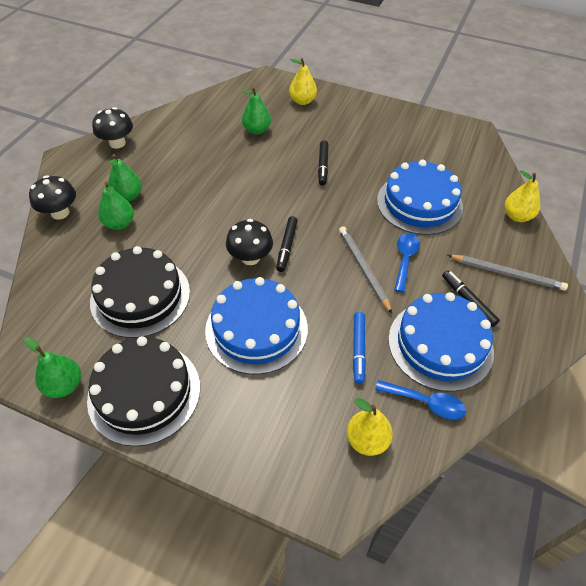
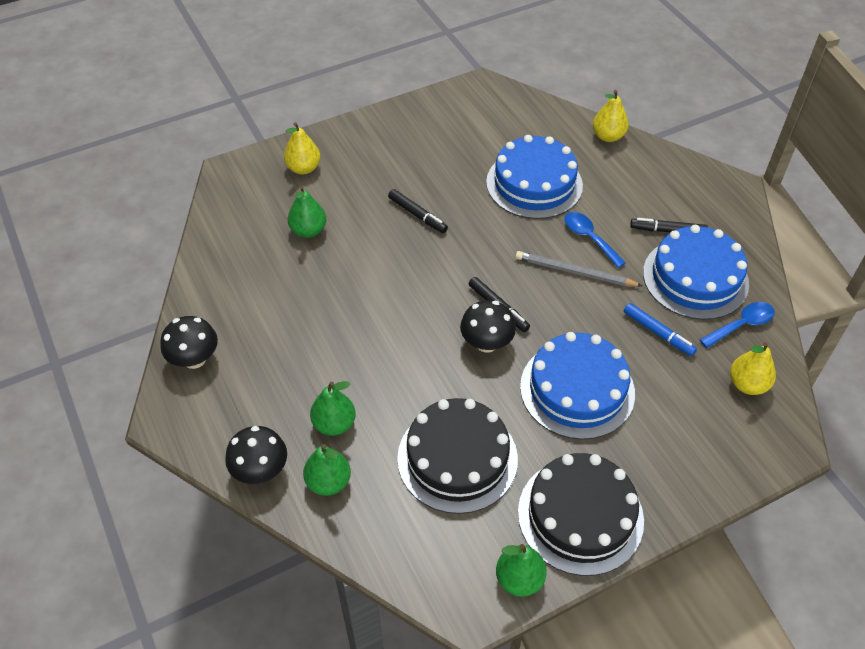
camera: 50 degrees left, 0 degrees up
(128, 196) = (297, 395): green pear -> green pear (328, 482)
(507, 273) = (661, 187): grey pencil -> none

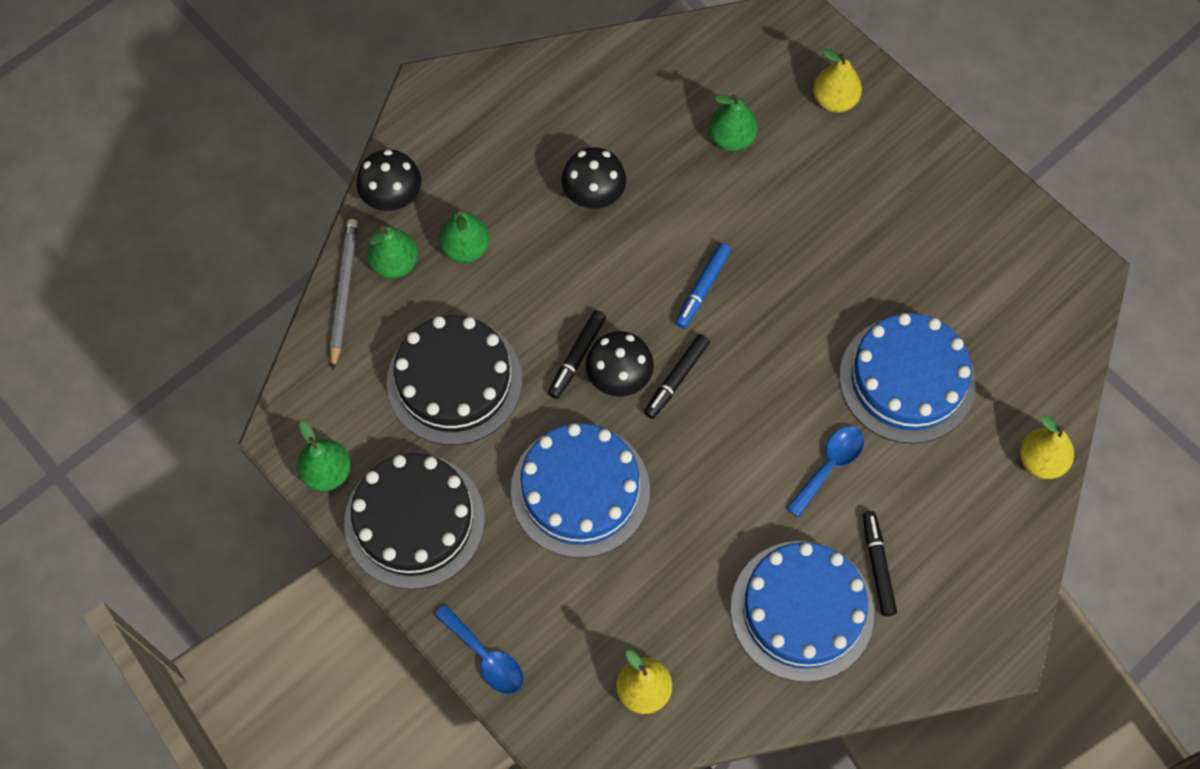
camera: 75 degrees right, 15 degrees up
(194, 359) = (511, 88): black mushroom -> black mushroom (594, 195)
(417, 215) = (799, 252): black marker -> black marker (577, 357)
(574, 272) = (763, 458): grey pencil -> grey pencil (343, 292)
(658, 333) = (693, 573): blue marker -> blue marker (702, 289)
(741, 325) = (738, 676): blue spoon -> blue spoon (485, 657)

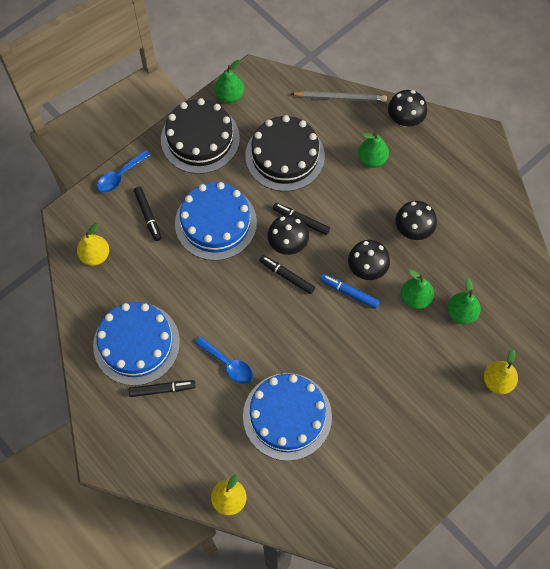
camera: 90 degrees right, 0 degrees up
(395, 264) = (360, 122): green pear -> green pear (415, 298)
(565, 603) = (148, 215): none -> black marker
(661, 262) = (367, 268): none -> black mushroom

